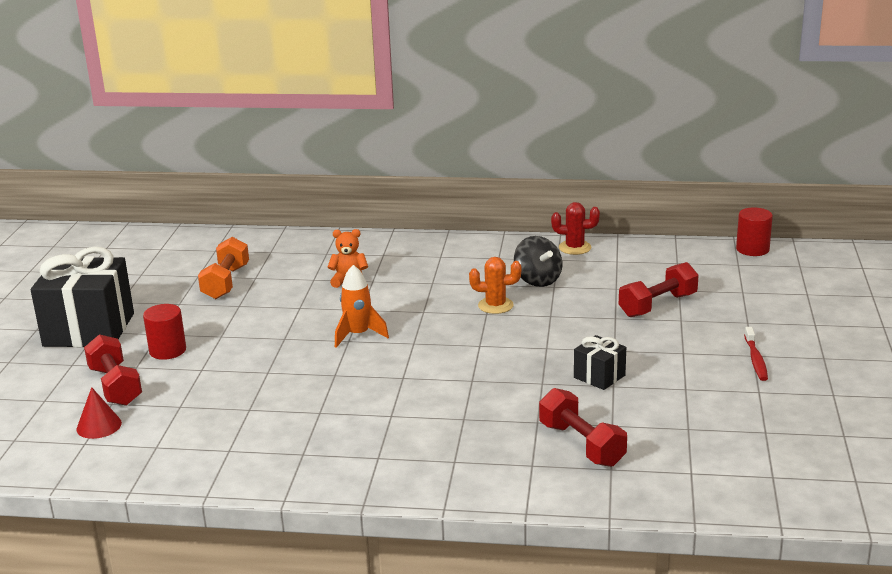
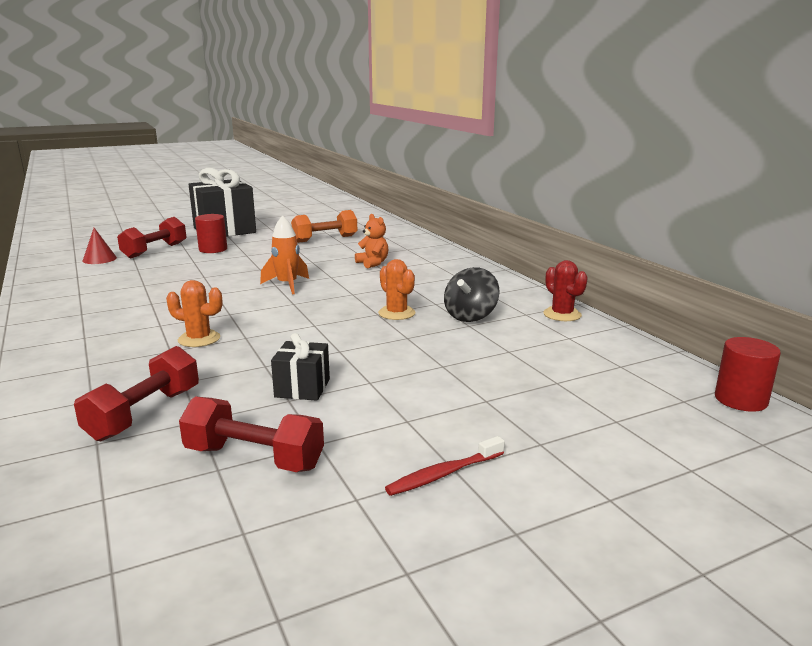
camera: 55 degrees right, 5 degrees down
(452, 401) = (199, 339): none -> orange cactus
(658, 305) = (501, 379): red dumbbell -> red dumbbell (254, 458)

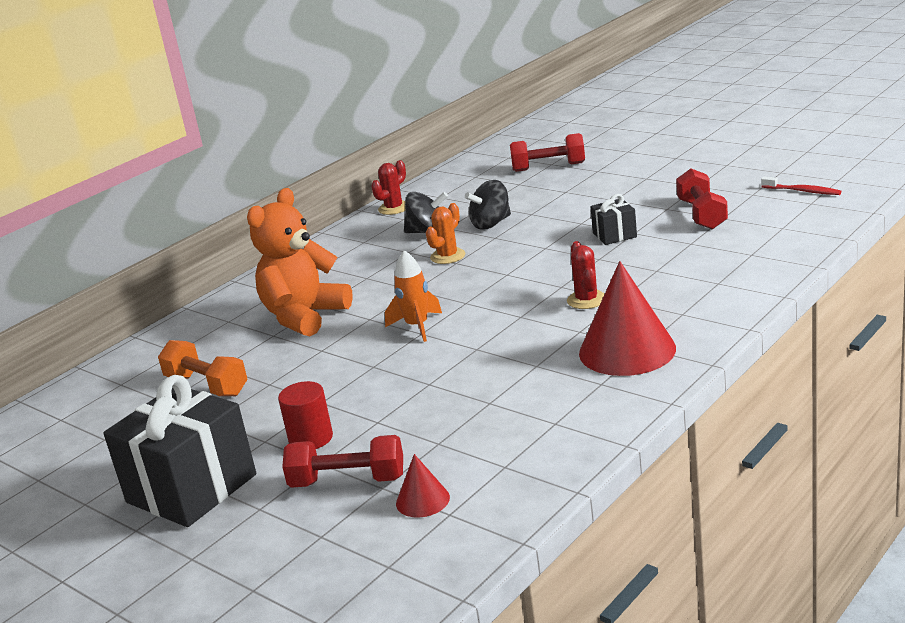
camera: 110 degrees left, 5 degrees up
(94, 331) = (627, 350): none -> red cone
(144, 414) = (707, 259): red dumbbell -> red dumbbell (548, 167)
(199, 339) = (586, 300): orange cactus -> red cactus
(373, 263) = (304, 316): orange teddy bear -> orange teddy bear, size x2.10
(443, 474) = (653, 178): red toothbrush -> red toothbrush (802, 191)
(445, 342) = (491, 224): none -> black spinning top
(740, 400) = (492, 148): red cylinder -> none

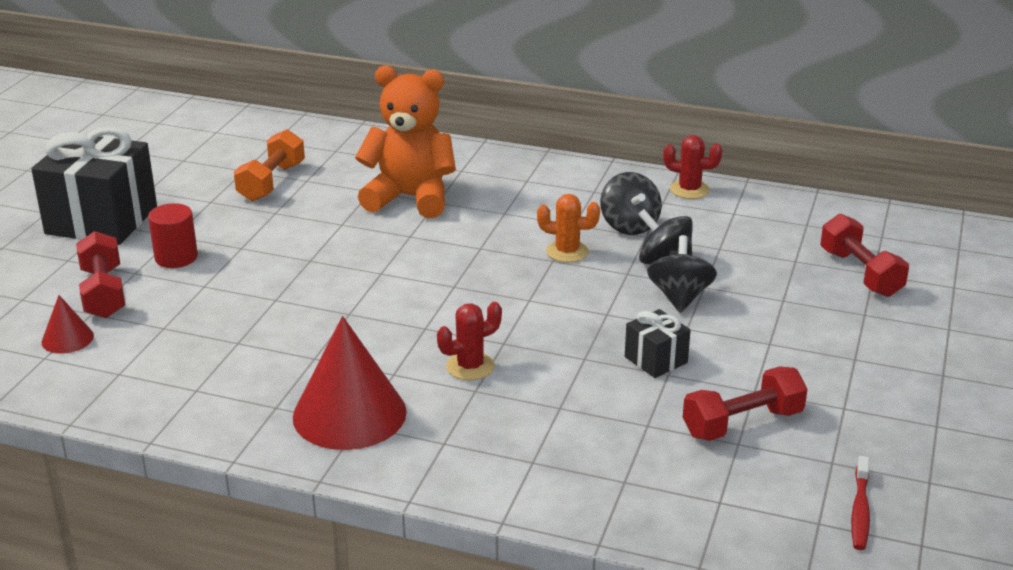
camera: 65 degrees right, 5 degrees up
(417, 326) = (394, 267): orange rocket -> none
(540, 222) = (680, 297): none -> black spinning top

